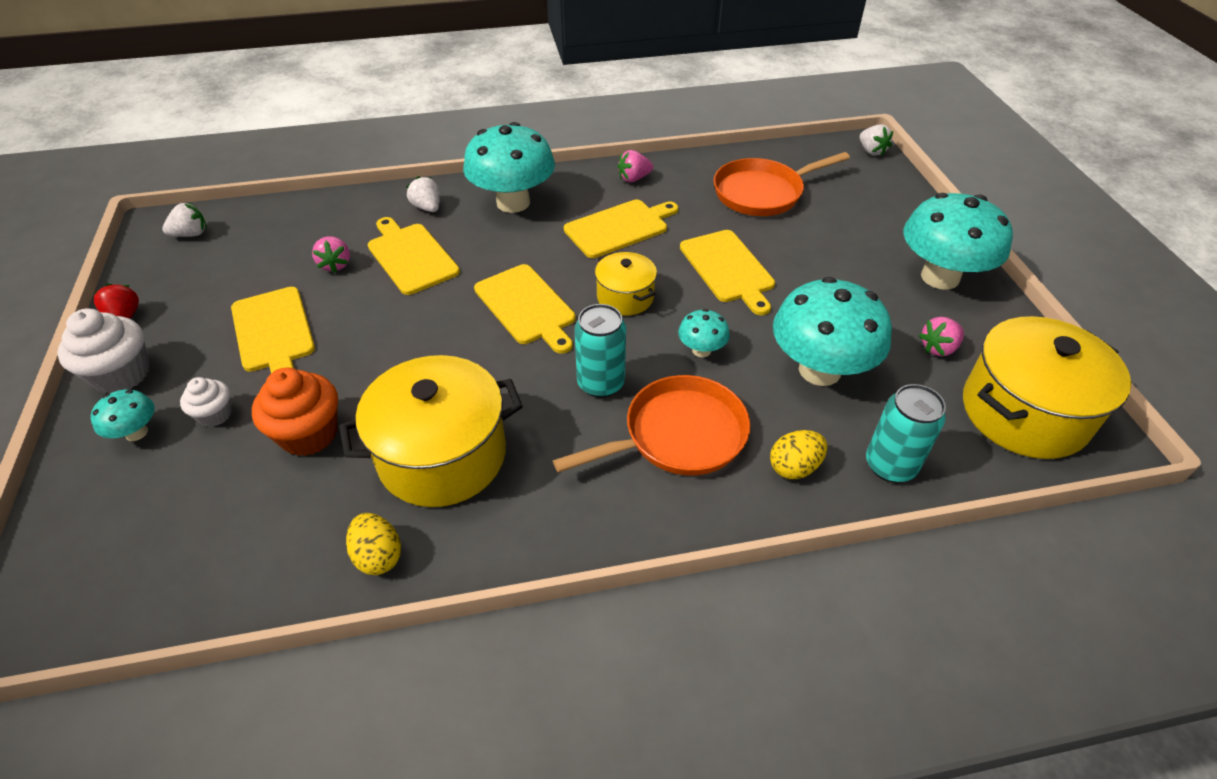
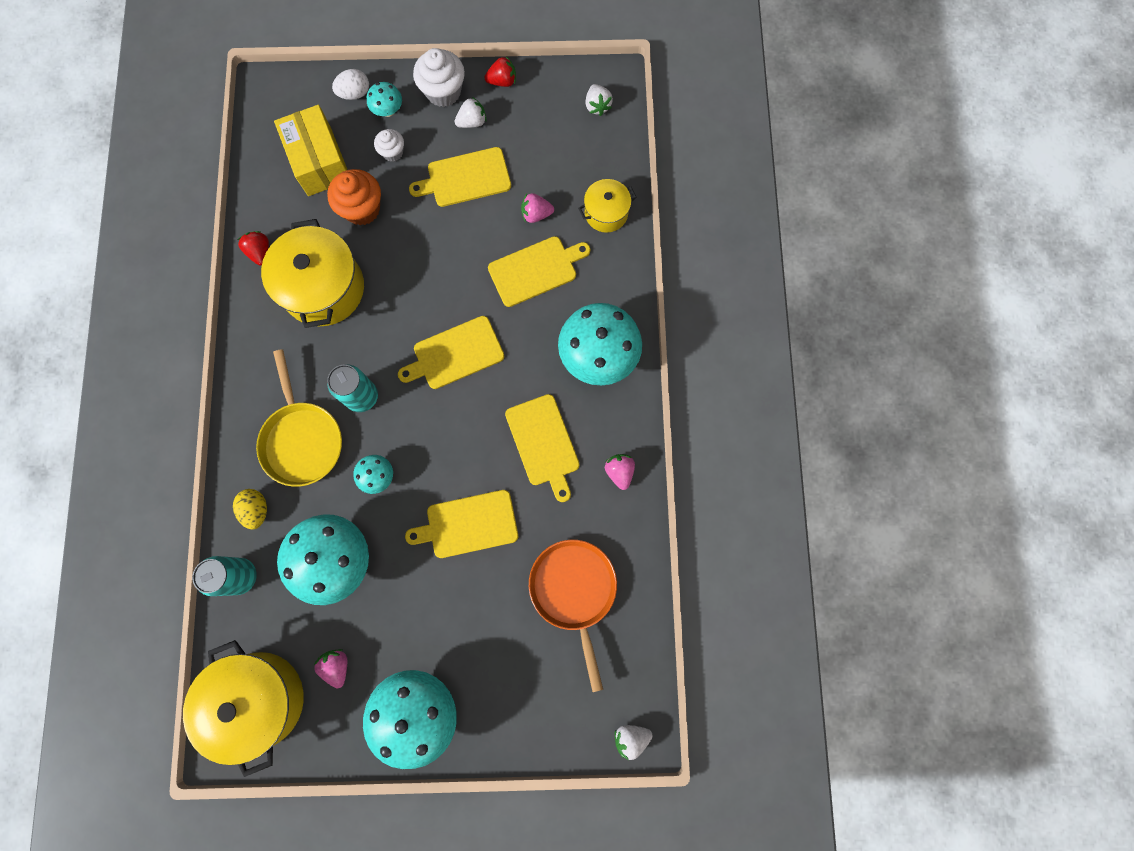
camera: 100 degrees right, 30 degrees up
(88, 482) = (355, 93): none -> white egg
(211, 506) = (319, 161): none -> yellow box
(378, 556) = (260, 252): yellow egg -> red strawberry
(427, 207) = (603, 283): white strawberry -> white strawberry (472, 122)
(625, 297) = (450, 431): yellow pot -> yellow pot (606, 213)
(677, 436) = (302, 439): orange pan -> yellow pan

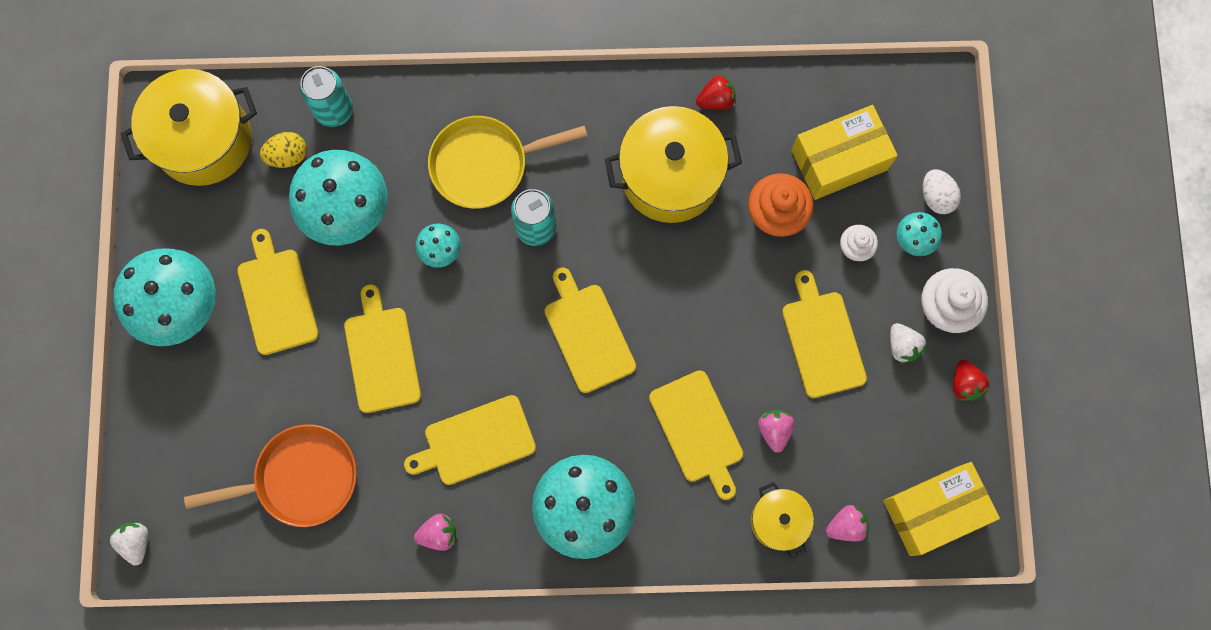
camera: 90 degrees right, 0 degrees up
(256, 510) = (406, 121): yellow egg -> yellow egg (288, 156)
(337, 666) = (233, 218): pink strawberry -> pink strawberry (846, 525)
(413, 620) = (277, 297): none -> yellow cutting board
(597, 106) = (934, 511): white strawberry -> yellow box

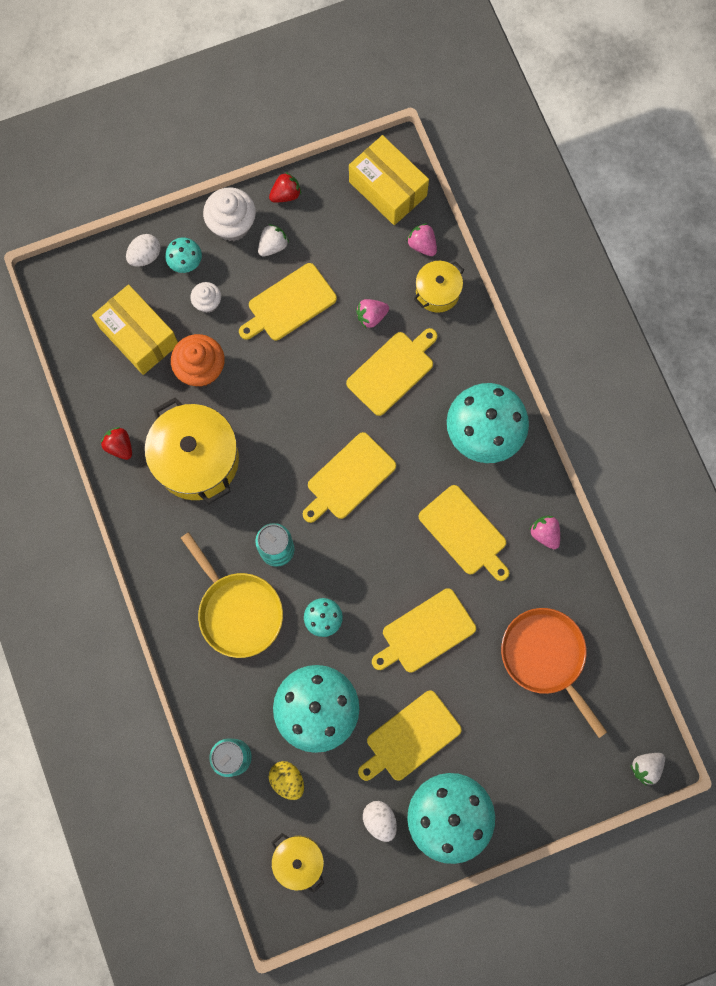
camera: 110 degrees left, 0 degrees up
(203, 140) = (298, 860): yellow pot -> yellow pot, size x0.54
(207, 235) = (379, 820): none -> white egg

